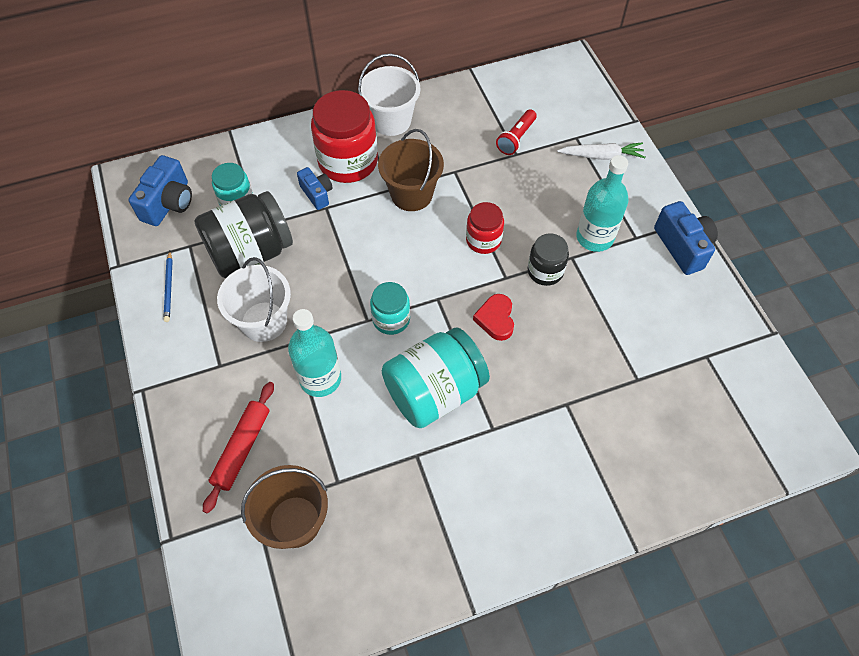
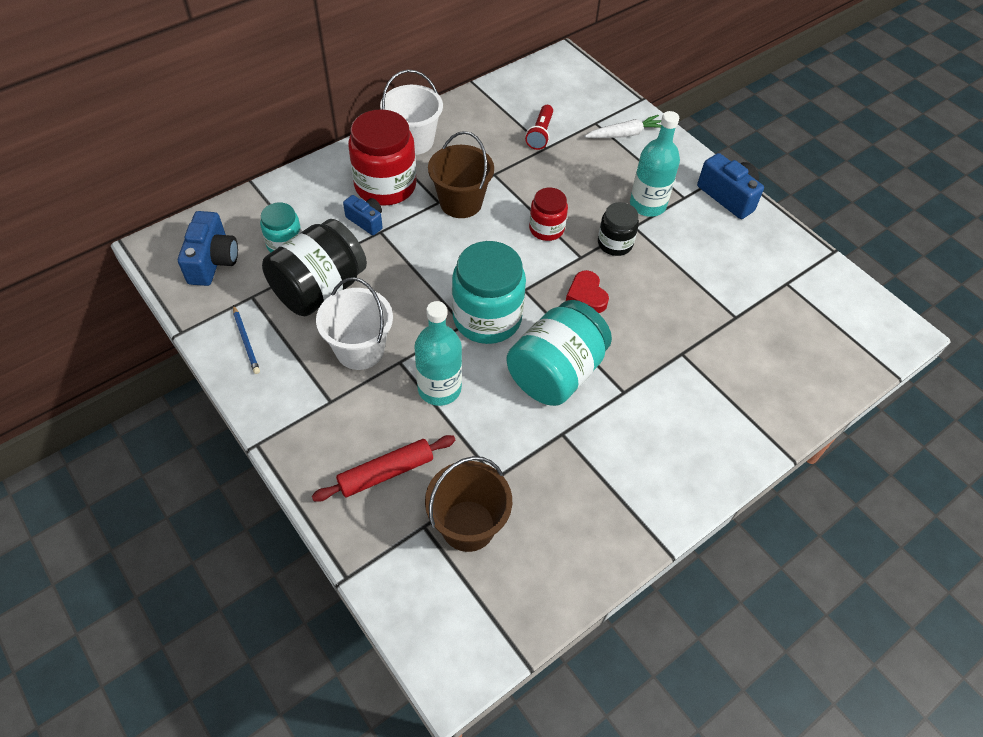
camera: 20 degrees left, 5 degrees down
(242, 448) = (386, 472): red rolling pin -> red rolling pin turned 60 degrees clockwise
(391, 319) = (487, 318): turquoise jar -> turquoise jar, size x1.79

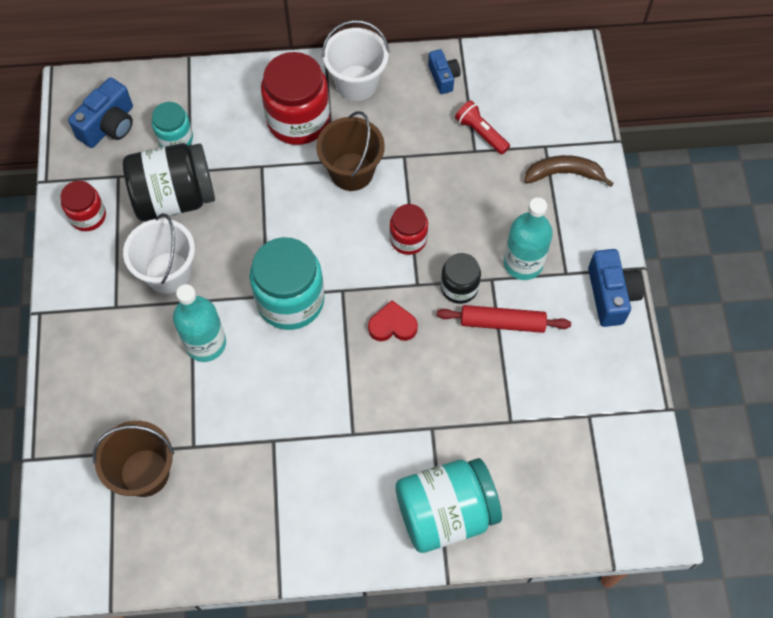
camera: 35 degrees right, 10 degrees up
(246, 341) = (88, 216): blue pencil -> red jar
(366, 221) = (257, 149): blue camera -> blue camera (443, 77)
(386, 472) = (115, 392): red rolling pin -> red rolling pin (502, 323)
(540, 134) = (480, 133): red flashlight -> red flashlight turned 90 degrees clockwise
(556, 373) = (309, 383): turquoise jar -> turquoise jar (445, 512)
(587, 295) = (392, 325): red heart -> red heart turned 75 degrees clockwise
(625, 134) = (564, 174): white carrot -> brown banana

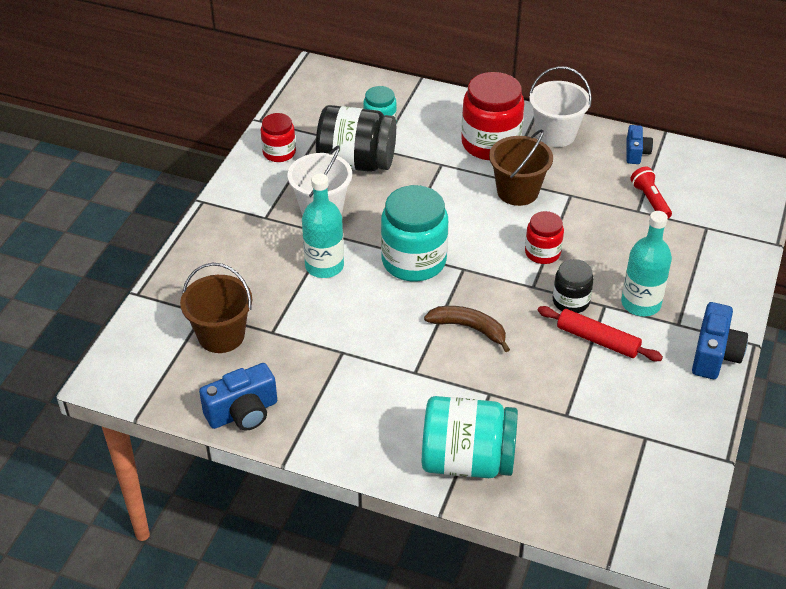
camera: 25 degrees right, 20 degrees down
(109, 125) = (331, 101): blue camera -> blue camera (243, 413)
(392, 325) = (494, 308): red heart -> none
(564, 174) = (714, 252): brown banana -> brown banana (469, 328)

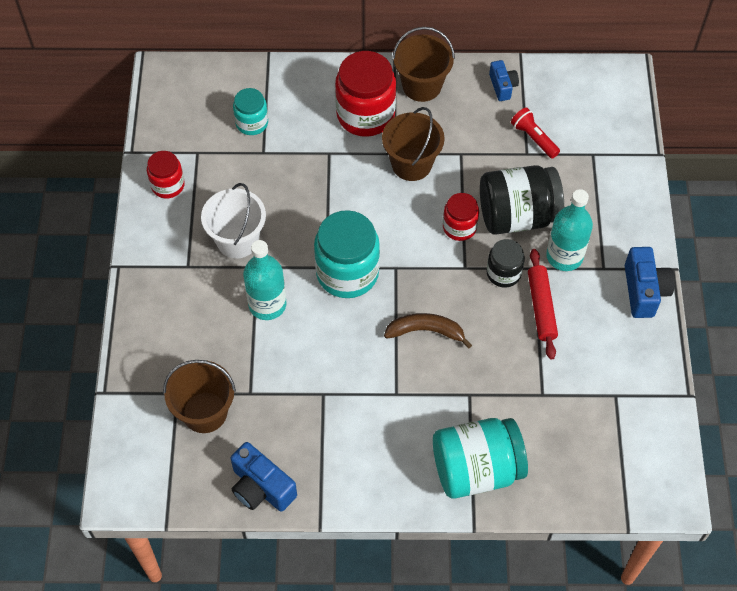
camera: 20 degrees left, 15 degrees up
(243, 413) = (261, 487): blue camera -> blue camera turned 90 degrees clockwise
(356, 162) = (247, 175): black jar -> black jar (517, 216)
(555, 134) = (422, 86): white bucket -> brown bucket
(597, 340) = (541, 307): red rolling pin -> red rolling pin turned 75 degrees clockwise

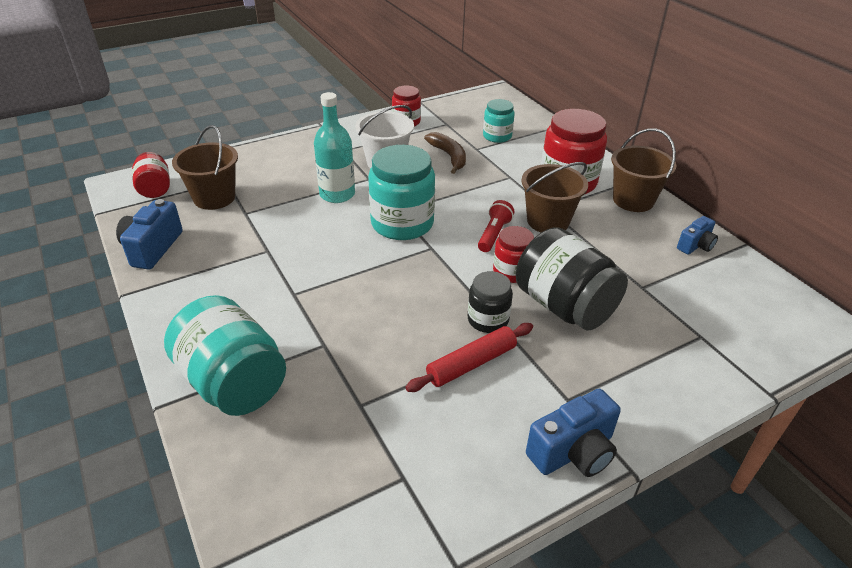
camera: 60 degrees right, 20 degrees down
(151, 462) = (155, 188): none -> red jar
(426, 331) = (377, 289): brown banana -> brown banana (449, 156)
(533, 138) = (665, 286): red flashlight -> red flashlight (494, 234)
(564, 256) = (552, 359): turquoise bottle -> none

